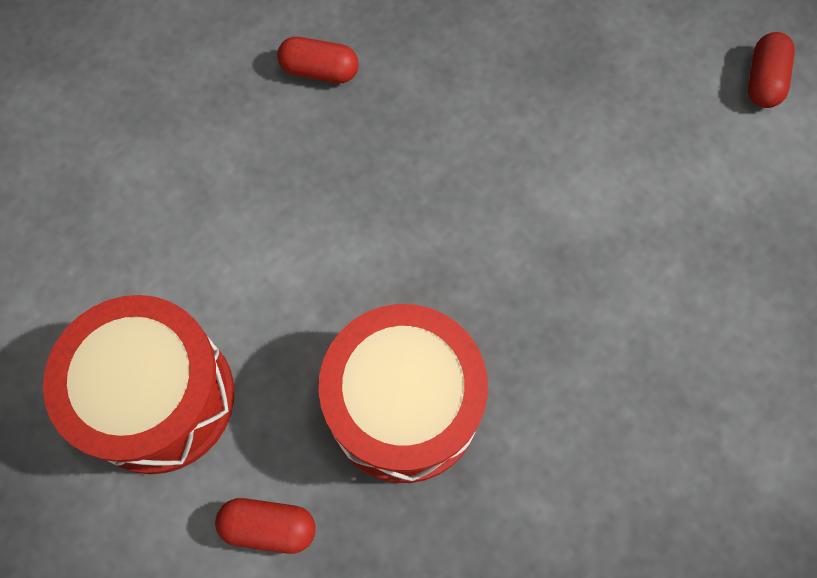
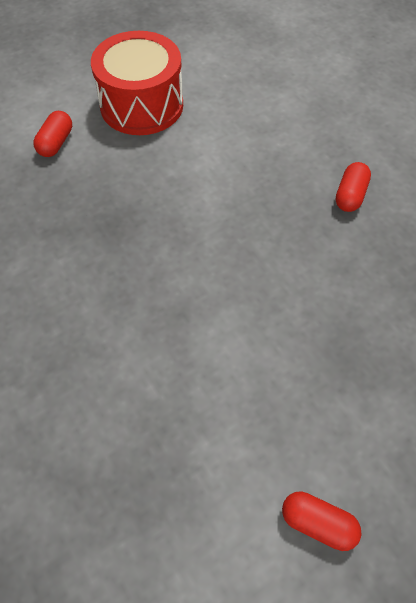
camera: 100 degrees right, 10 degrees down
(403, 406) = (101, 209): red drum -> none

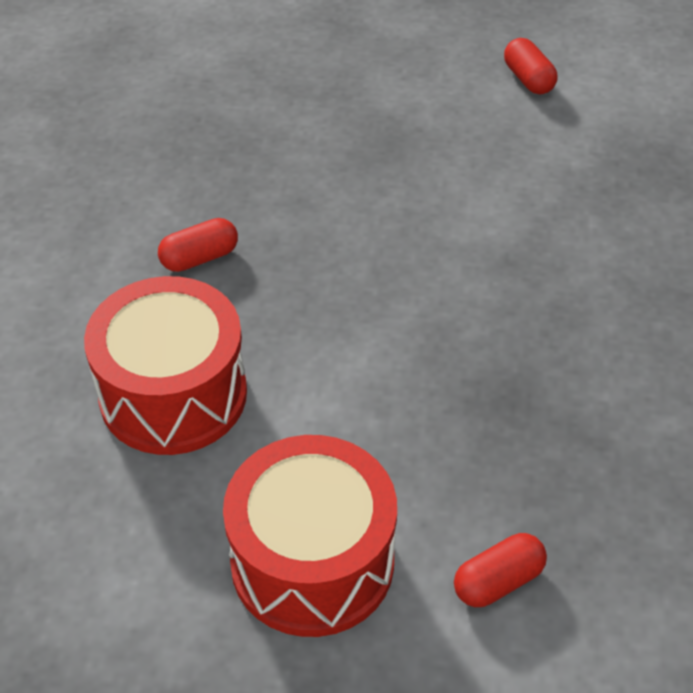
camera: 140 degrees left, 10 degrees down
(274, 127) = (173, 394): none -> red drum

